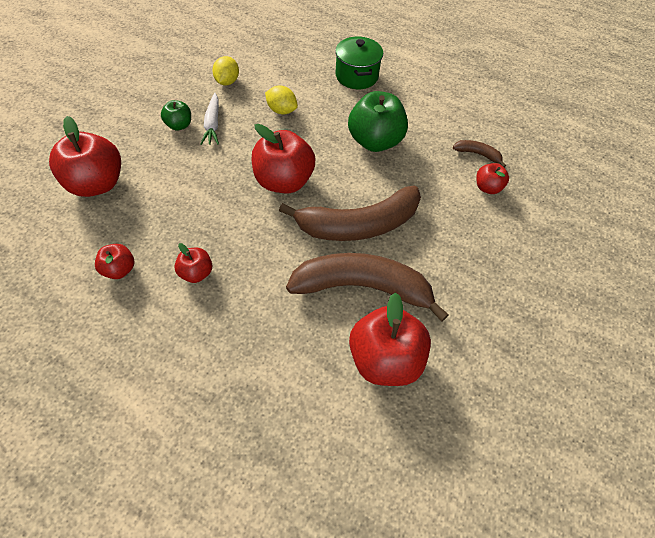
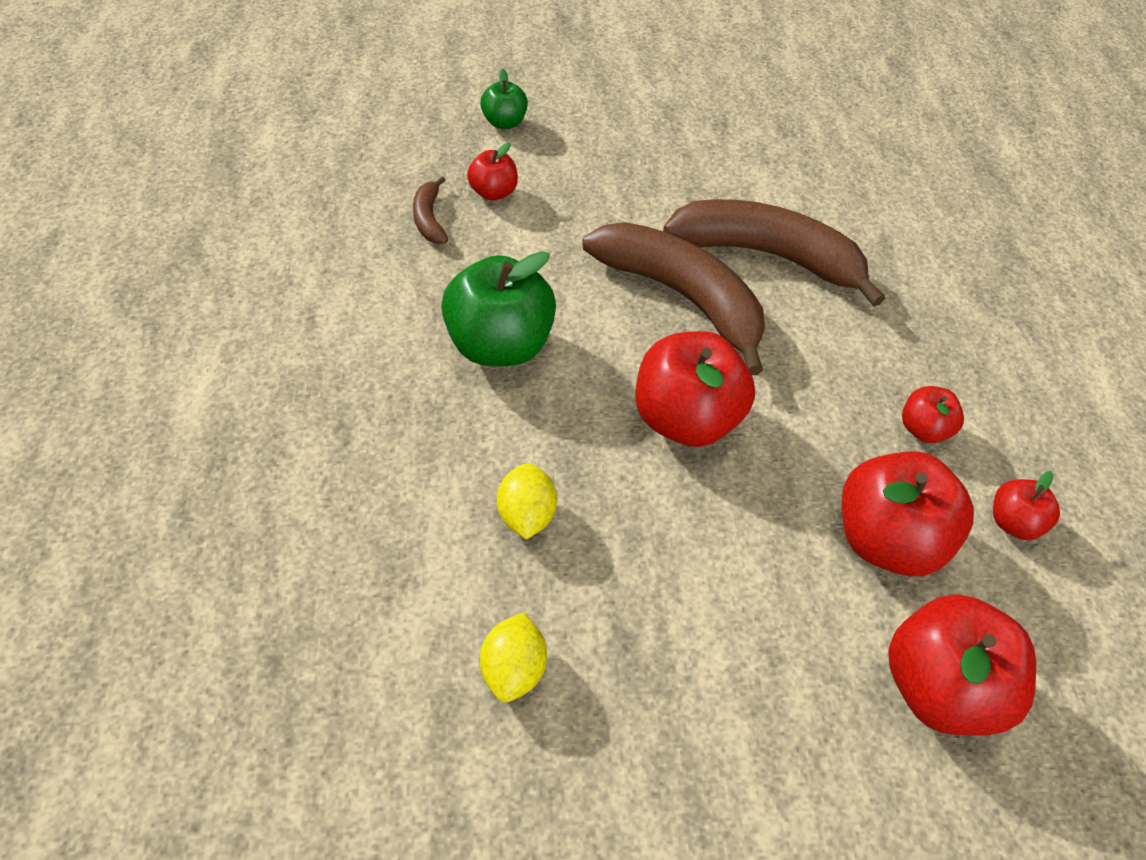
camera: 125 degrees left, 5 degrees down
(179, 125) = (704, 665): green apple -> green apple (504, 122)
(213, 124) = (653, 608): white carrot -> none
(227, 82) = (513, 670): yellow lemon -> yellow lemon turned 60 degrees counterclockwise
(356, 76) = (330, 447): green pot -> none
(363, 287) = (768, 256): brown banana -> brown banana turned 135 degrees clockwise
(384, 359) = (832, 206): red apple -> red apple (887, 541)

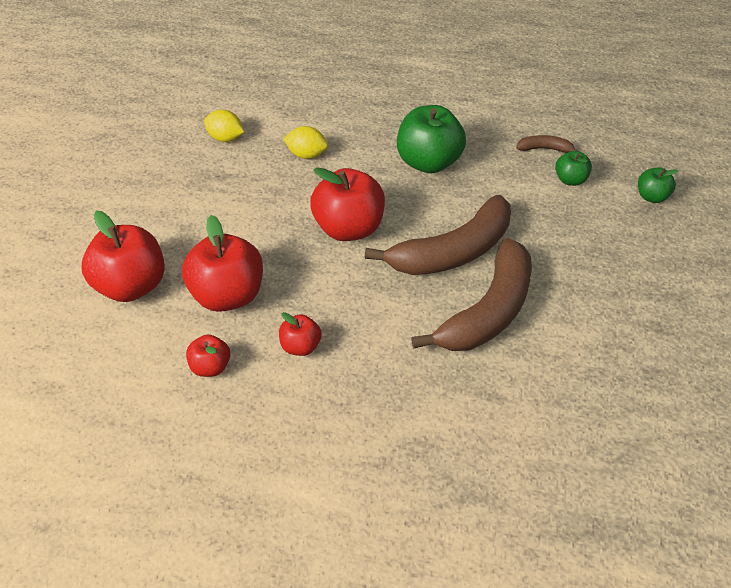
camera: 110 degrees right, 5 degrees down
(493, 192) = (570, 180): red apple -> green apple

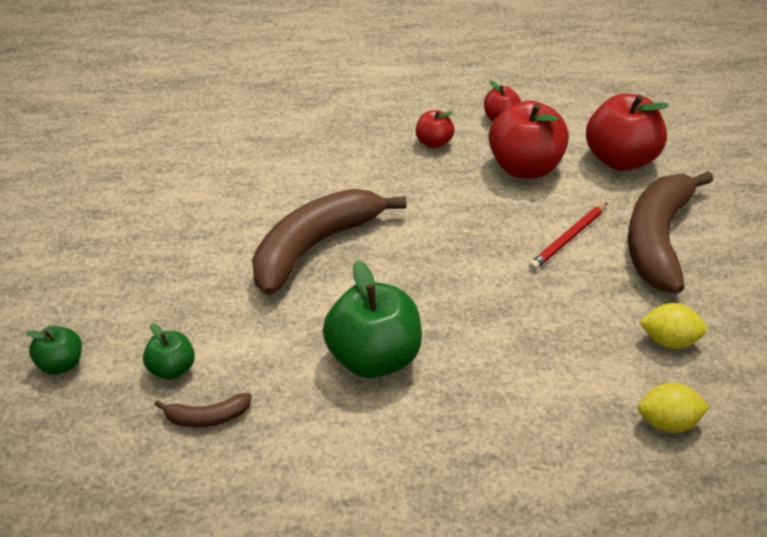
camera: 165 degrees right, 5 degrees down
(238, 219) = (569, 238): none -> red pencil
(307, 155) = (543, 337): yellow lemon -> yellow lemon (667, 423)
(348, 229) = (440, 250): red apple -> none
(488, 311) = (268, 197): brown banana -> brown banana (658, 240)

